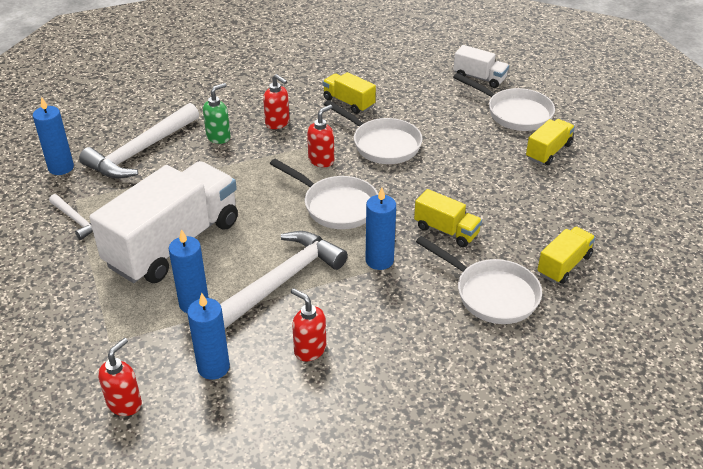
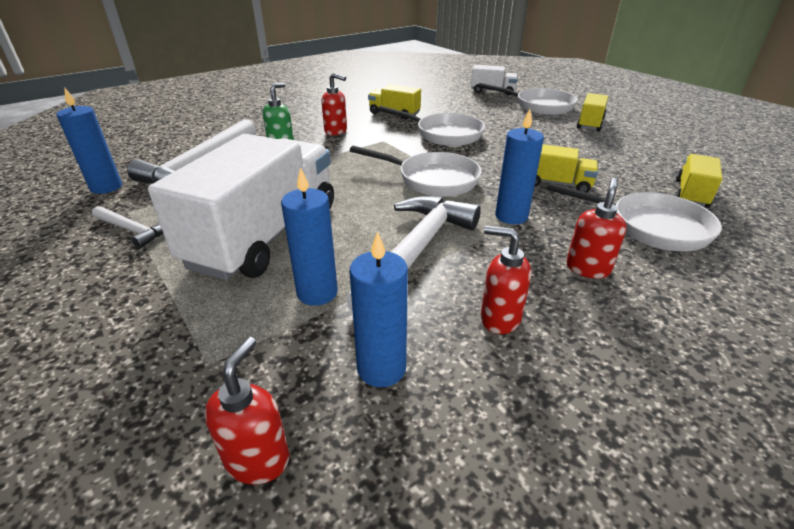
camera: 15 degrees left, 5 degrees down
(321, 160) = (394, 150): red soap dispenser -> red soap dispenser (587, 268)

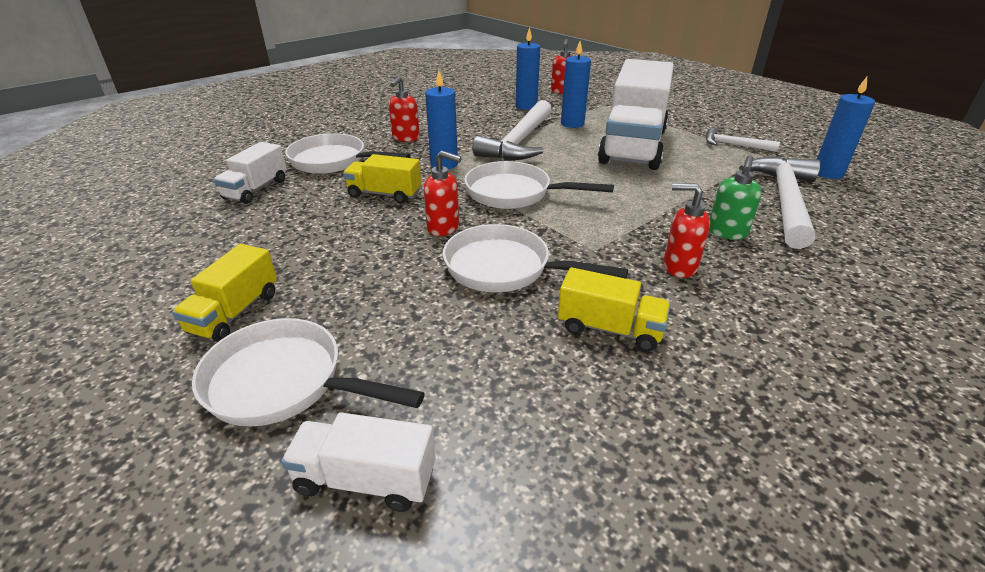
camera: 175 degrees right, 0 degrees up
(499, 318) = (469, 119): red soap dispenser -> red soap dispenser (443, 228)
(691, 194) = (256, 189): yellow truck -> white truck

